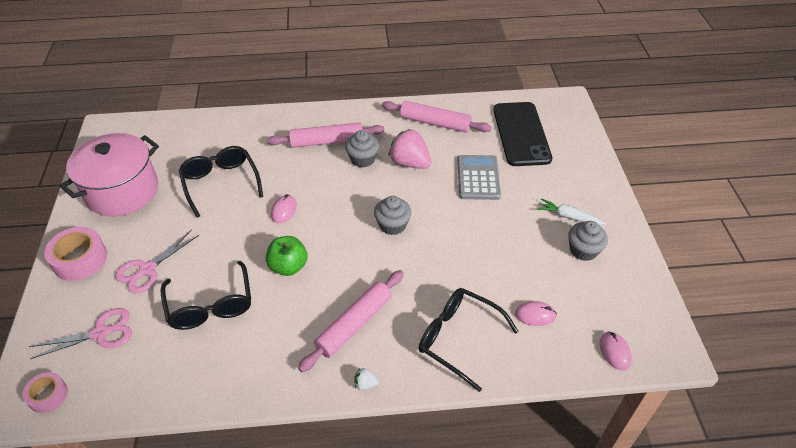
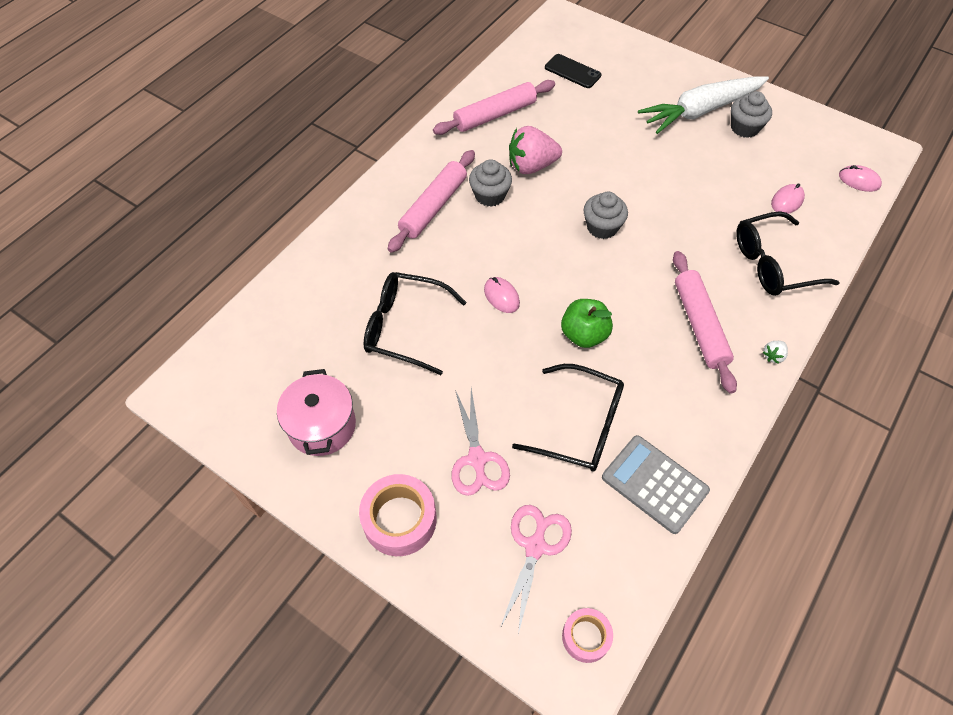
camera: 50 degrees left, 10 degrees up
(122, 191) = (322, 426): pink pot -> pink pot, size x0.66
(478, 178) = (599, 134): grey calculator -> grey calculator (654, 484)
(521, 134) = (572, 71): black phone -> black phone, size x0.52
(569, 217) = (701, 111): white carrot -> white carrot, size x2.01

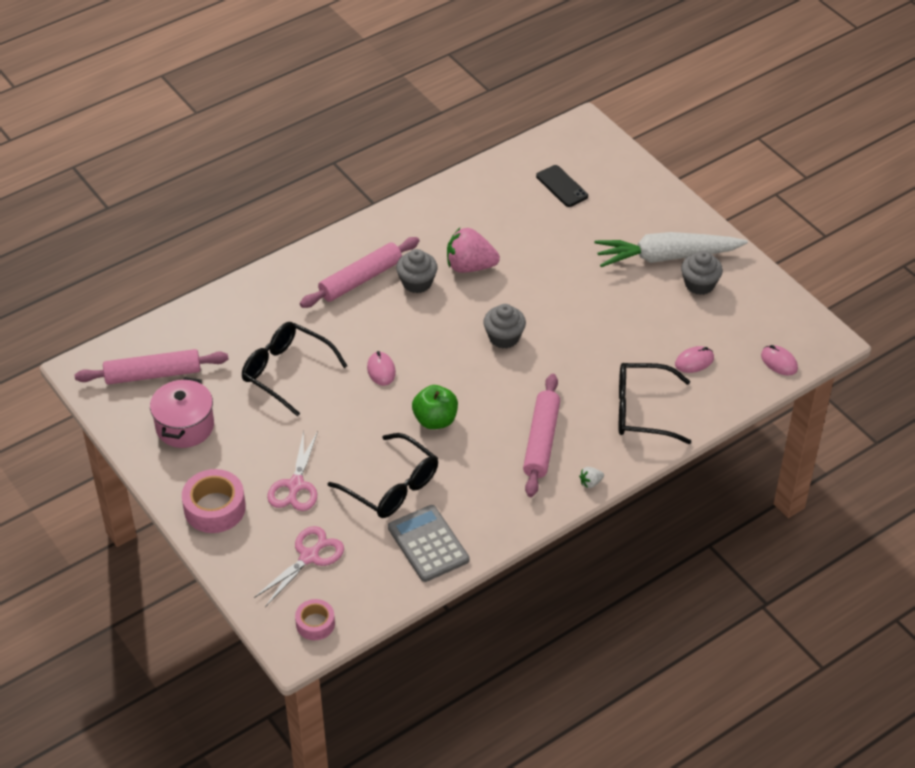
camera: 20 degrees right, 10 degrees down
(495, 115) = (462, 210): pink rolling pin -> pink rolling pin (153, 374)

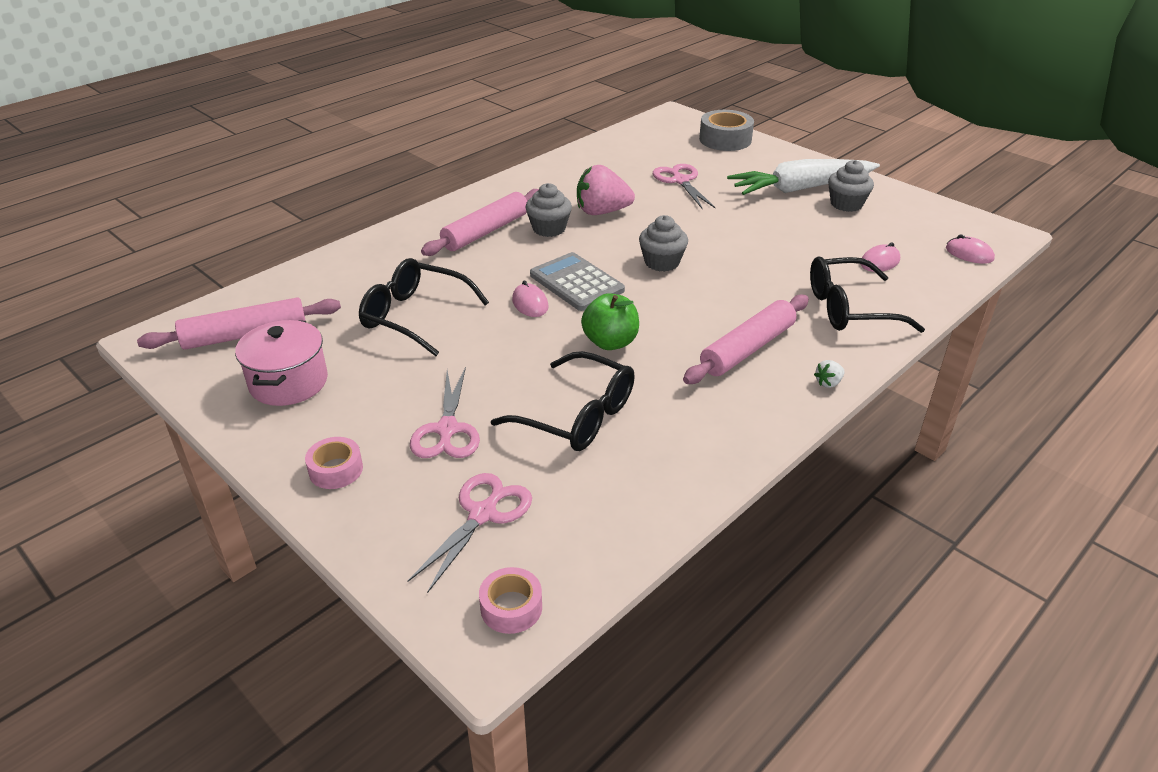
camera: 10 degrees left, 10 degrees down
(214, 508) = (336, 470): pink tape -> pink tape, size x0.60
(428, 544) = (648, 476): grey calculator -> grey calculator (576, 283)
(541, 441) = (747, 349): pink rolling pin -> pink rolling pin turned 45 degrees clockwise
(556, 232) = (680, 181): none -> pink scissors
(561, 186) = (671, 151): black phone -> none
(622, 174) = (725, 139): none -> grey tape

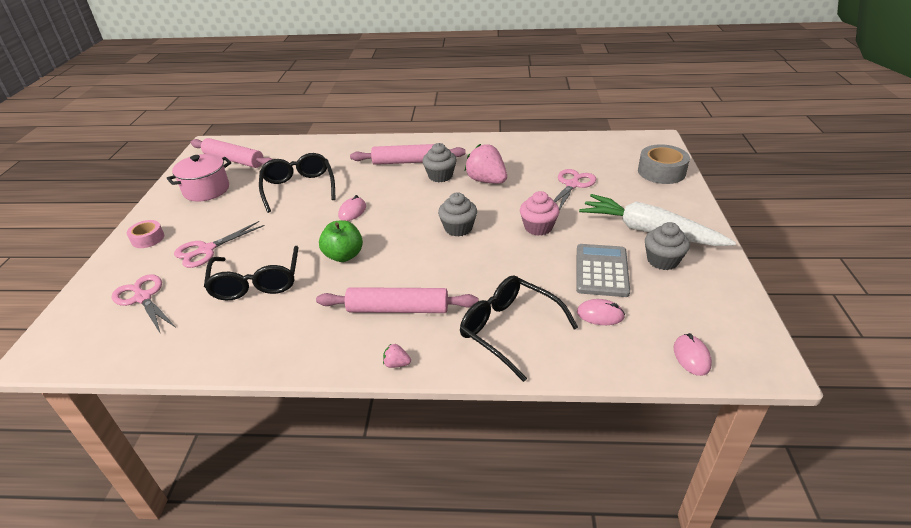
camera: 50 degrees right, 0 degrees up
(483, 514) = (143, 298): pink scissors -> pink scissors turned 120 degrees counterclockwise
(511, 607) = (71, 346): pink tape -> none
(576, 283) = (393, 213): grey calculator -> grey calculator (601, 271)
(722, 227) = (538, 227): none -> pink cupcake
(828, 383) = (396, 364): white strawberry -> pink strawberry

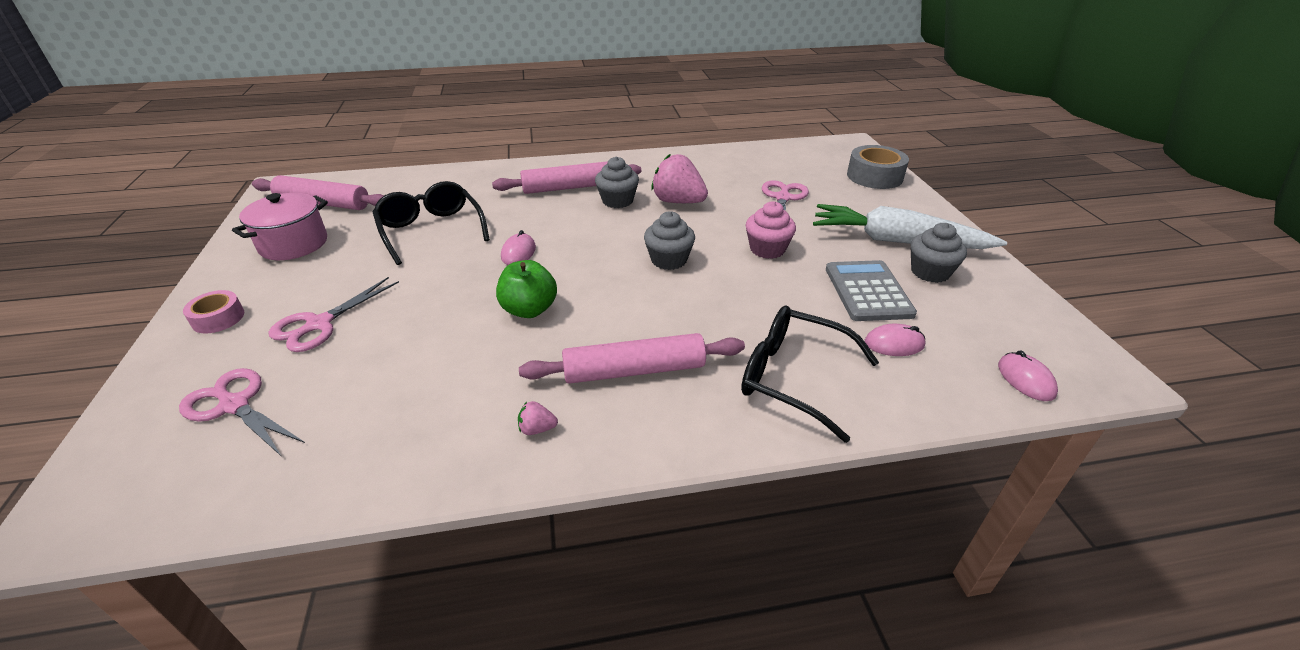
camera: 15 degrees left, 0 degrees up
(256, 283) = (413, 360): black glasses -> none
(396, 364) = (665, 445): pink strawberry -> pink strawberry (537, 429)

